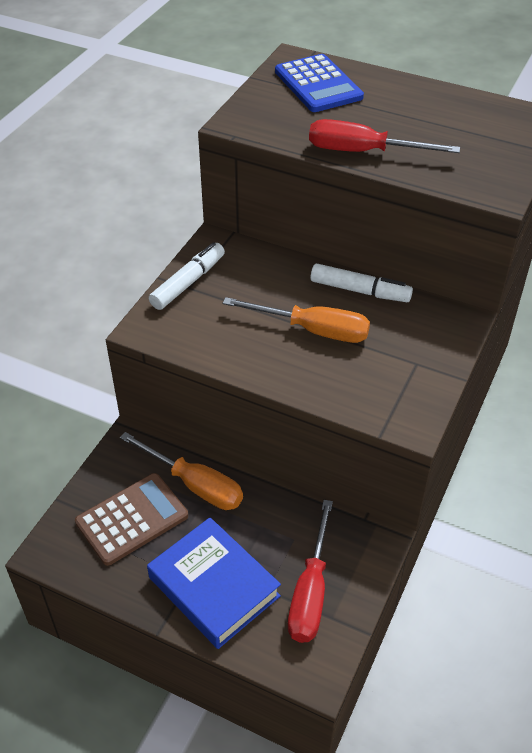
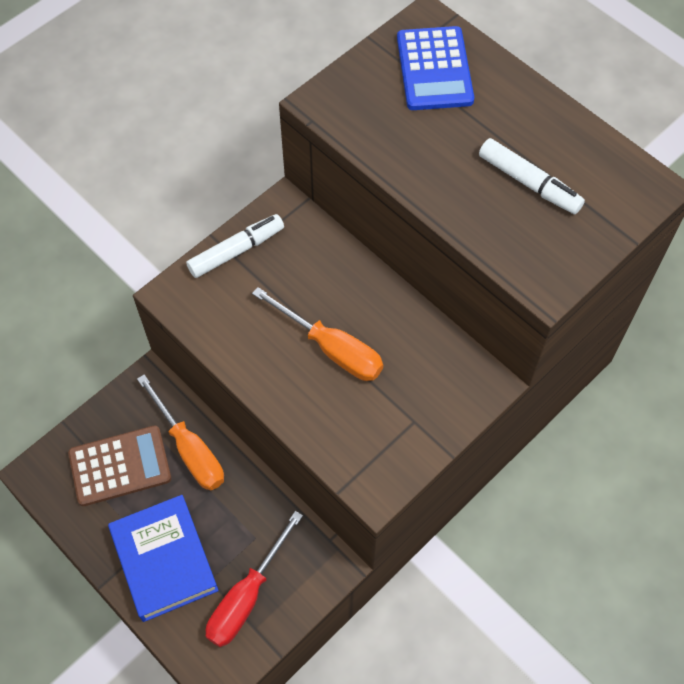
camera: 20 degrees right, 15 degrees up
(359, 290) = (401, 314): white marker -> white marker (529, 183)
(363, 152) = (433, 183): red screwdriver -> none

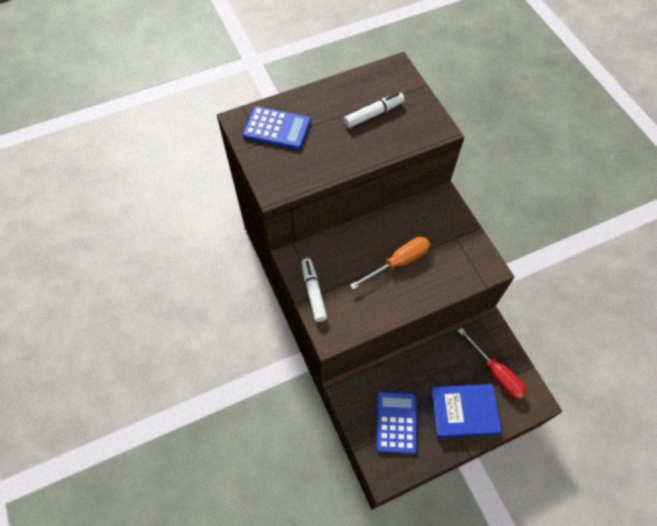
camera: 70 degrees left, 0 degrees up
(120, 466) = (396, 422): brown calculator -> blue calculator
(189, 449) = (397, 378): orange screwdriver -> none

